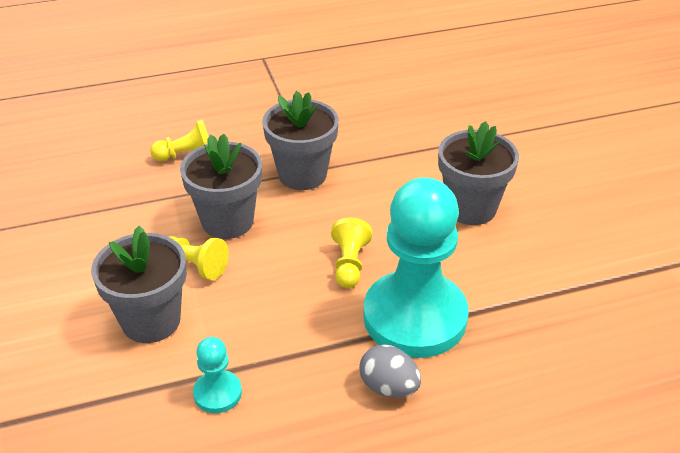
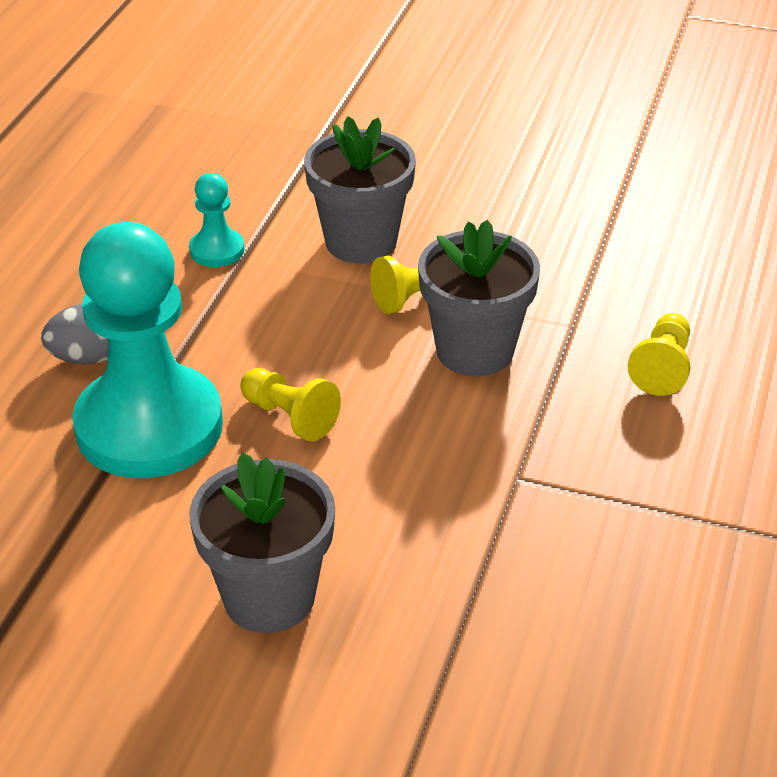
camera: 125 degrees right, 0 degrees up
(302, 175) = (514, 459): grey flower pot -> none

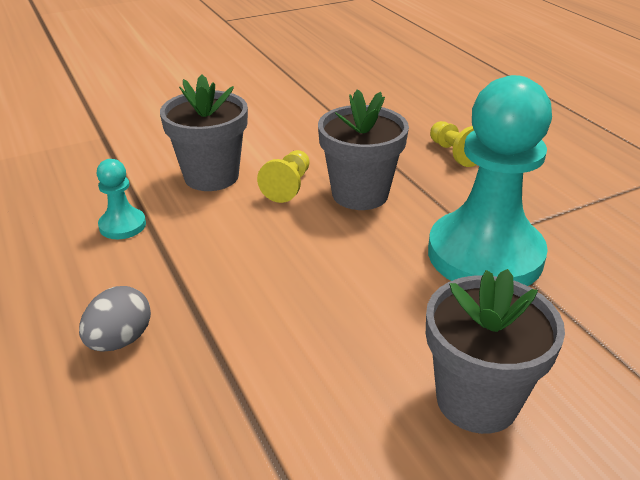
camera: 45 degrees left, 5 degrees down
(149, 426) = (234, 353): turquoise pawn -> turquoise pawn (485, 255)
(290, 417) = (317, 288): yellow pawn -> none

